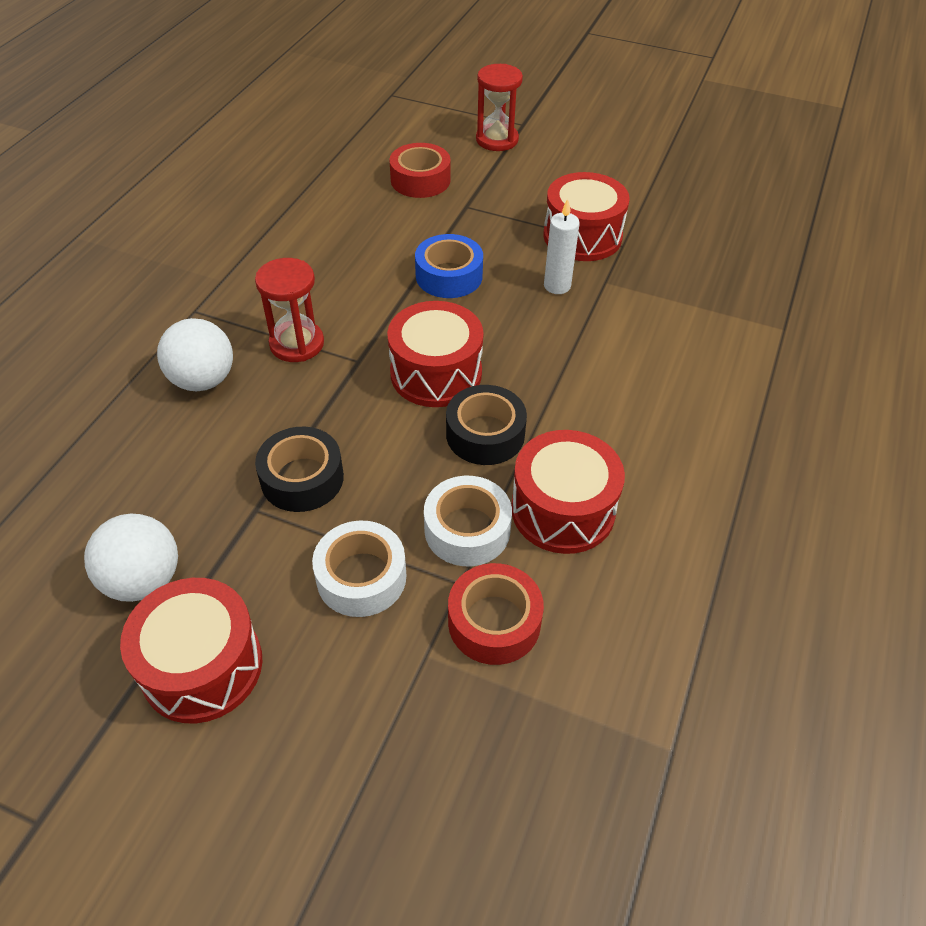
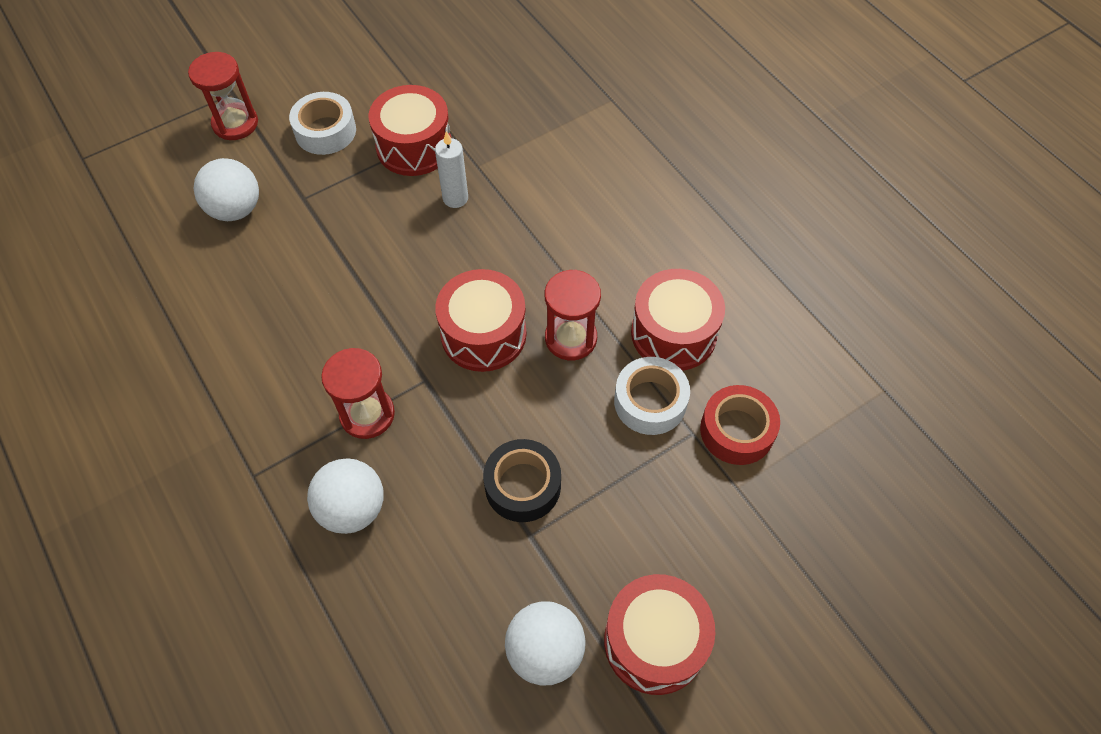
camera: 55 degrees left, 10 degrees up
(361, 577) = (645, 493): white tape -> white tape (325, 131)
(420, 180) = (235, 209): red tape -> white ball
(449, 276) = (380, 261): blue tape -> none
(485, 434) = (571, 338): black tape -> red hourglass

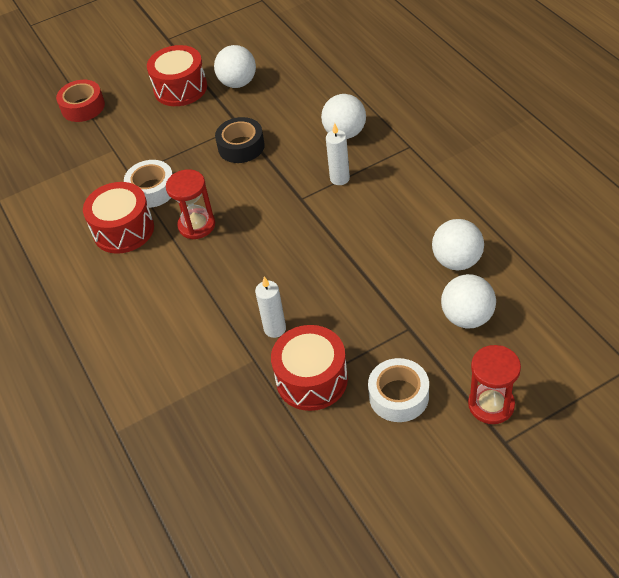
camera: 170 degrees left, 10 degrees down
(229, 279) = (457, 261): none -> white ball
(367, 414) = (339, 178): red hourglass -> white candle
(483, 334) = (258, 227): red drum -> none
(737, 430) = (102, 176): red tape -> red tape (83, 107)

